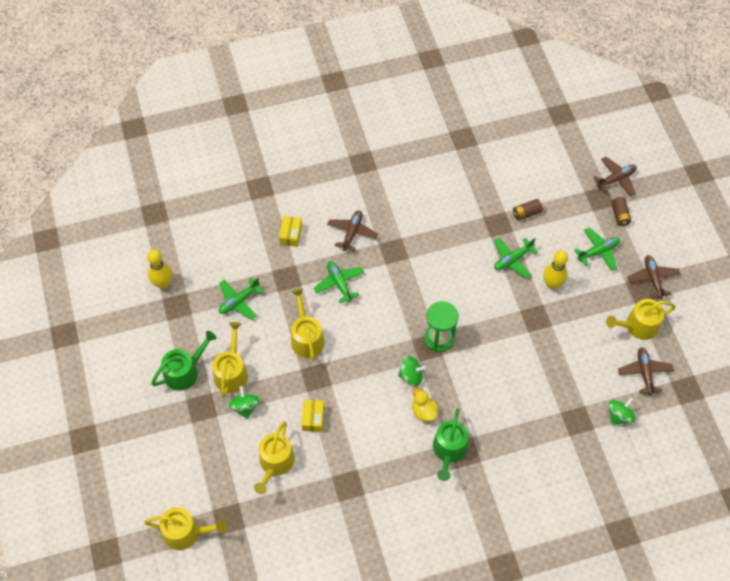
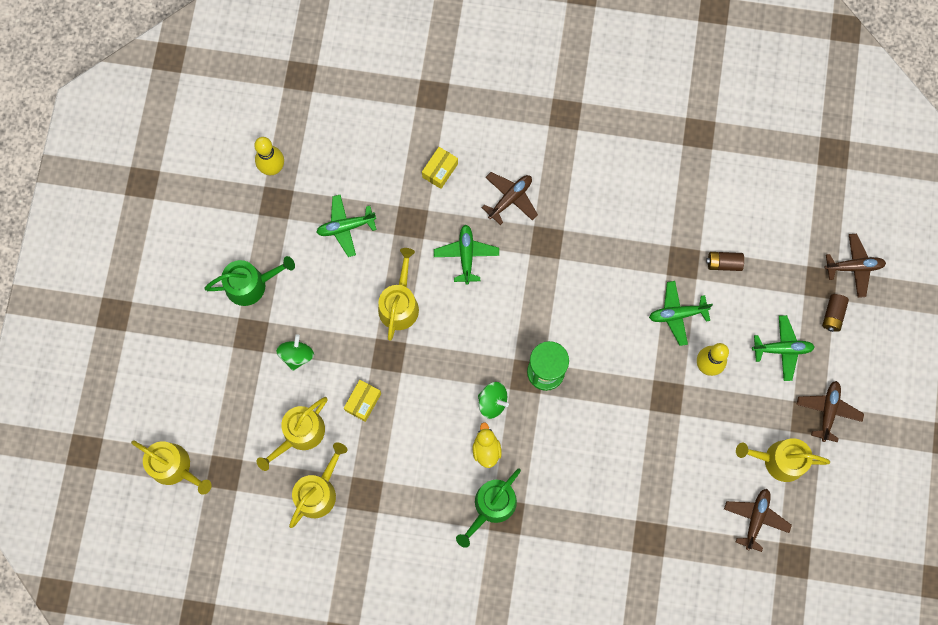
camera: 25 degrees right, 15 degrees up
(231, 372) = (300, 308): yellow watering can -> yellow watering can (318, 491)
(619, 416) = (699, 555): green spinning top -> none

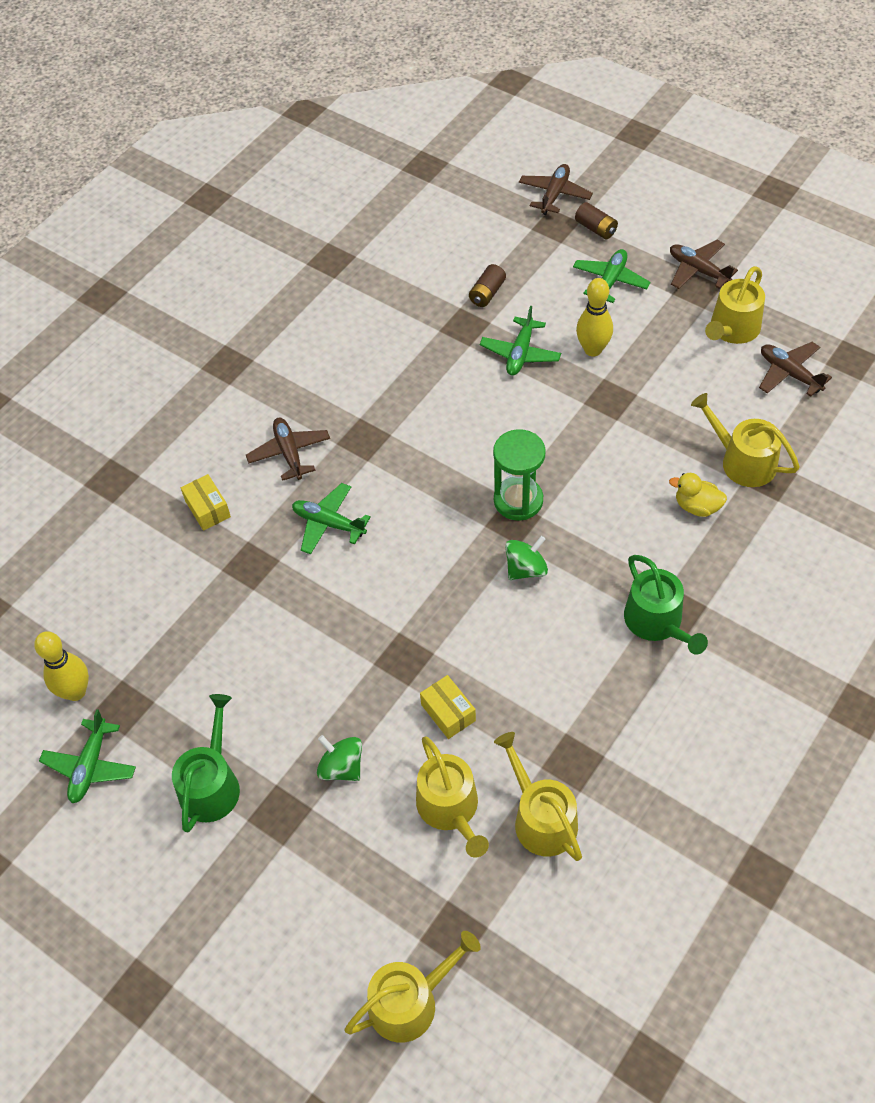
camera: 60 degrees left, 20 degrees down
(345, 227) = (209, 639): green plane -> green plane (90, 766)
(399, 304) = (345, 619): yellow watering can -> yellow watering can (742, 461)
(486, 449) = (582, 599): yellow duck -> yellow duck (697, 506)

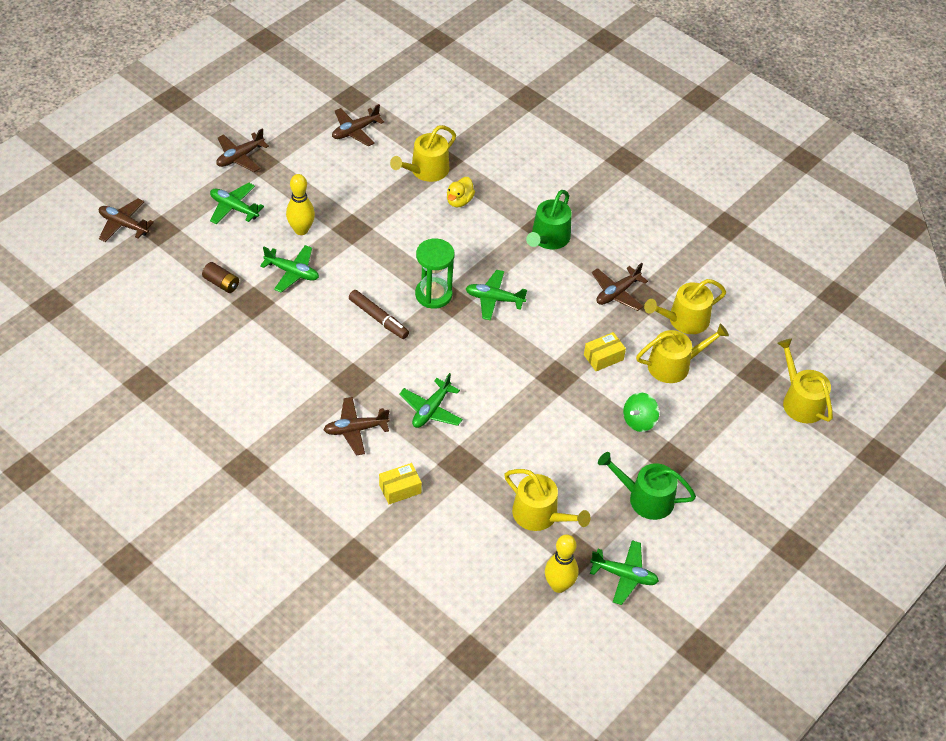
camera: 90 degrees left, 5 degrees down
(465, 449) = (378, 318): none -> brown marker
(526, 569) = (494, 299): green spinning top -> green plane
(573, 721) = (617, 293): none -> brown plane
(596, 228) = (173, 206): brown battery -> none
(657, 622) = (548, 238): green watering can -> green watering can turned 135 degrees clockwise
(732, 329) = (305, 151): yellow watering can -> yellow watering can (540, 515)

